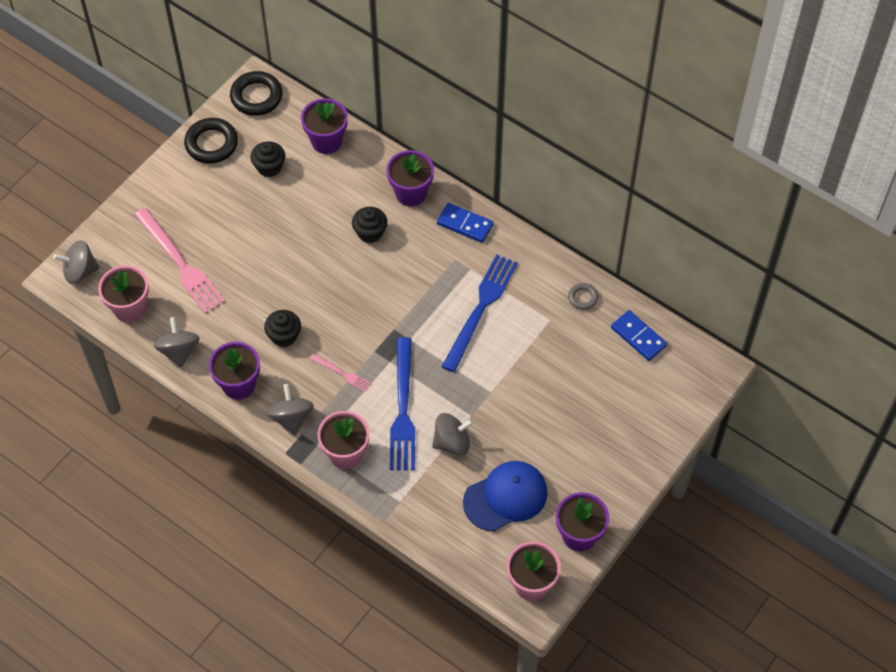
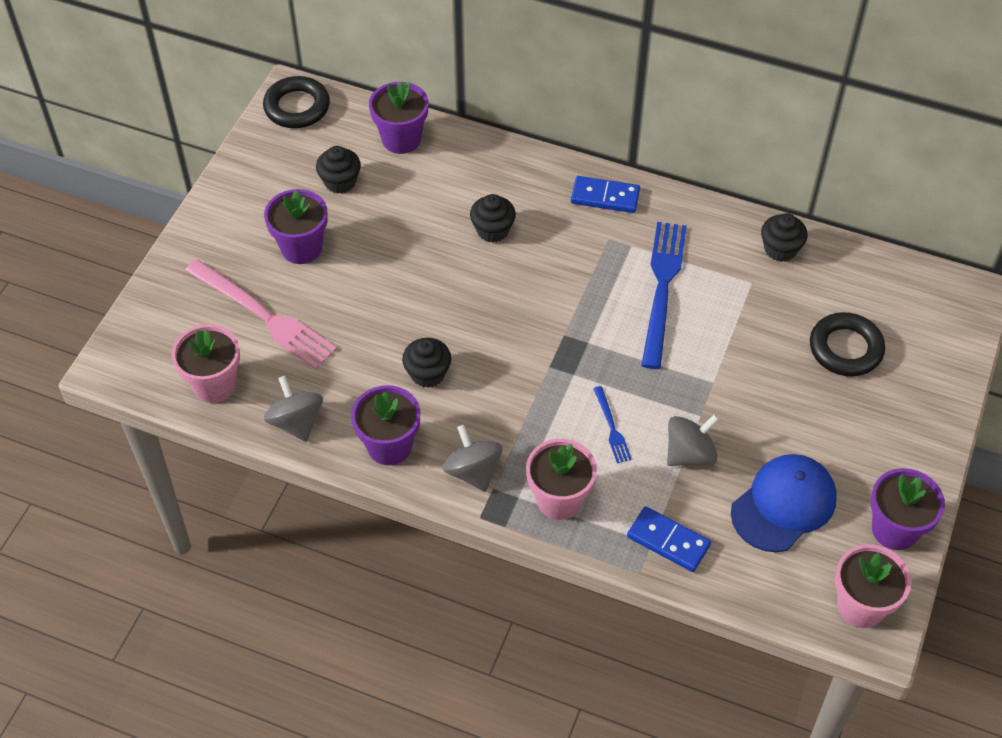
camera: 15 degrees left, 5 degrees down
(80, 271) = (133, 353): grey spinning top -> none
(211, 144) = (258, 170): black ring -> black ring (845, 348)
(342, 373) = (518, 402): pink fork -> none
(402, 408) = (611, 427): blue fork -> blue fork, size x0.46
(411, 193) = (526, 176): purple flower pot -> purple flower pot (301, 248)
(583, 298) = (780, 249): grey ring -> black cupcake
(638, 337) = (865, 278): blue domino -> blue domino (668, 541)

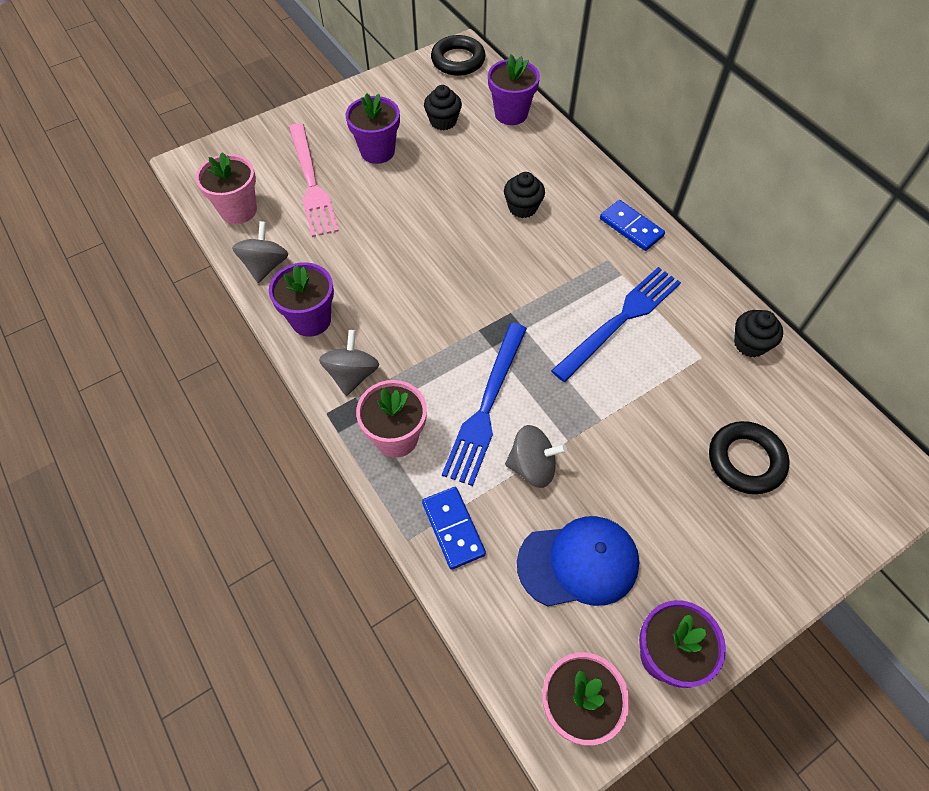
camera: 35 degrees right, 5 degrees up
(427, 373) = (384, 284): black cupcake -> none
(611, 427) = (486, 405): blue fork -> blue fork, size x2.16

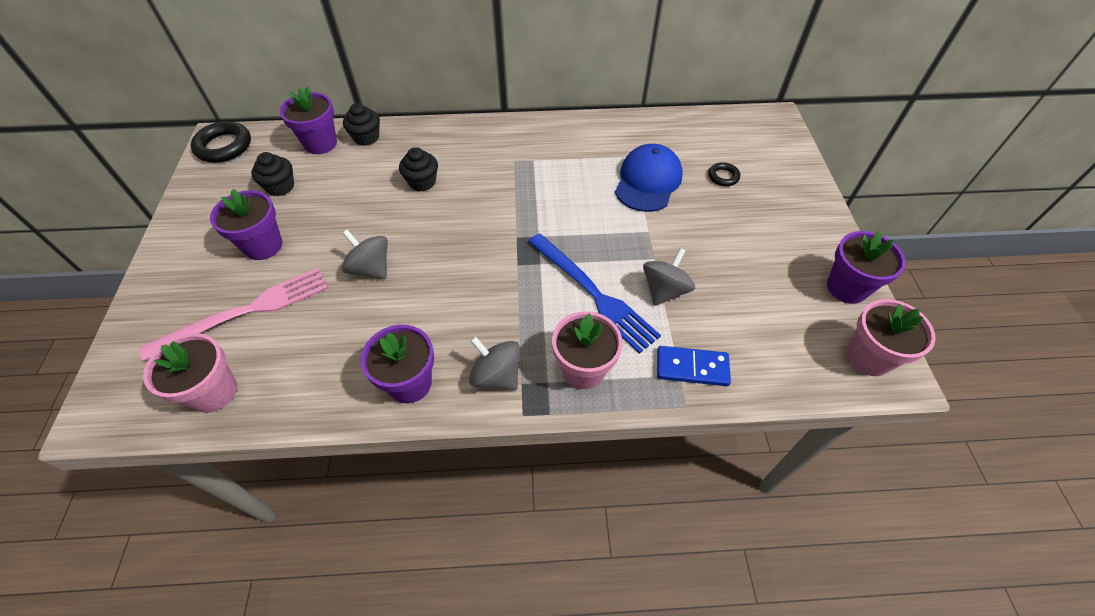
camera: 60 degrees left, 5 degrees down
(265, 266) = (310, 396): grey spinning top -> grey spinning top (371, 268)
(311, 182) = (244, 312): pink fork -> pink fork turned 45 degrees counterclockwise
(578, 563) = (758, 301): blue cap -> blue cap (648, 181)
(620, 321) = (572, 181): blue fork -> none
(631, 227) = (496, 135): blue domino -> none
(745, 460) = (723, 176): black ring -> black ring, size x0.54
(750, 344) = (637, 130): black cupcake -> black cupcake (366, 137)

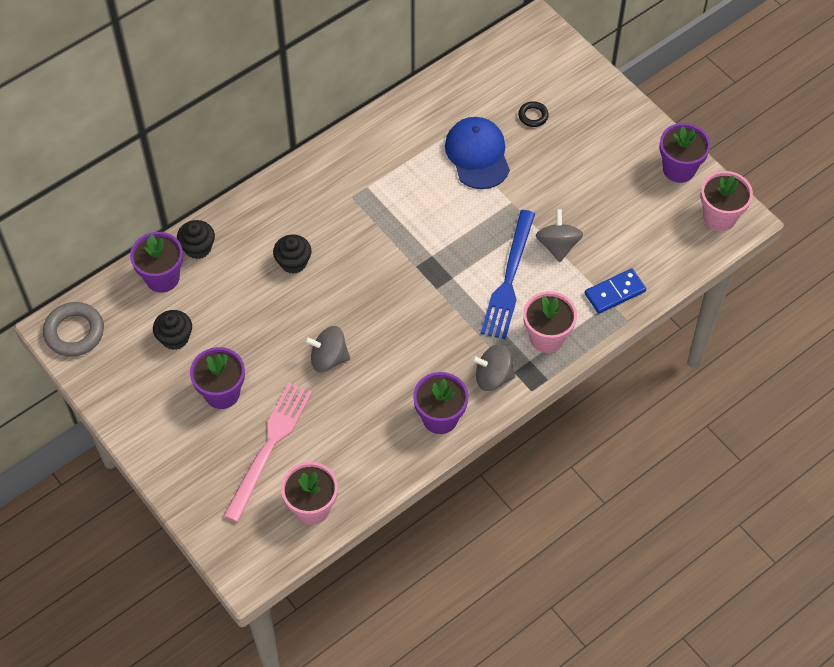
camera: 35 degrees left, 5 degrees up
(224, 146) = (74, 332): black ring -> grey ring
(592, 293) = (509, 278): blue fork -> blue fork turned 90 degrees clockwise

